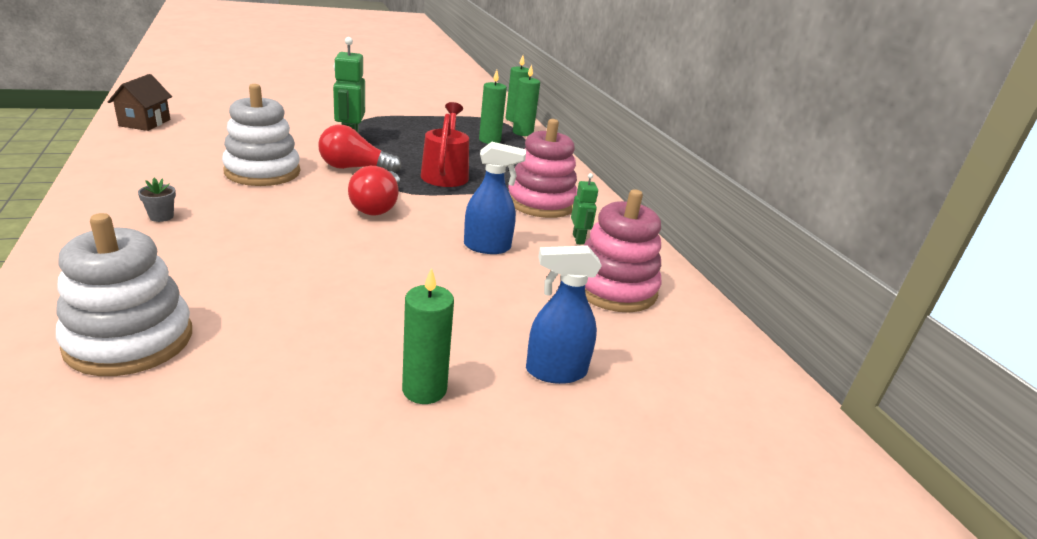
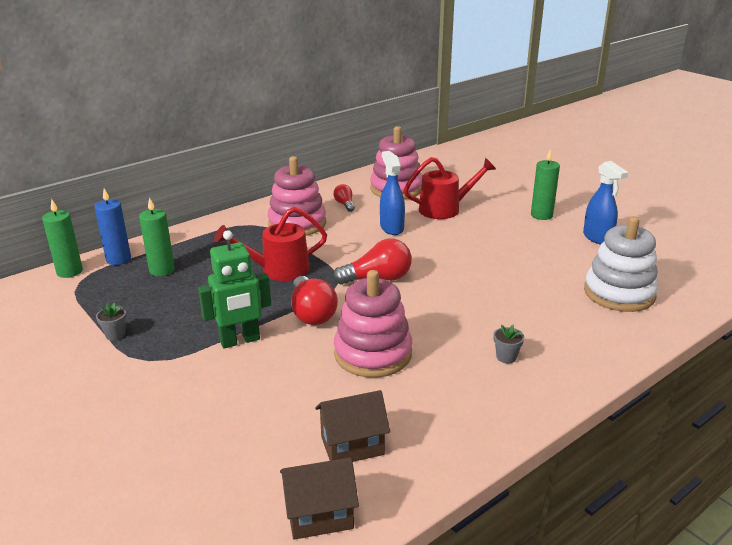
camera: 105 degrees left, 0 degrees up
(179, 141) = (352, 445): none -> brown house
(262, 172) = (373, 354): white stacking toy -> pink stacking toy
(407, 117) = (115, 335): none -> grey flower pot
(517, 303) = (445, 209): none -> red watering can
(522, 133) = (118, 259): green candle -> blue candle
(555, 371) = (490, 193): blue spray bottle -> blue spray bottle (597, 238)
(578, 239) = (344, 204): green robot -> red light bulb

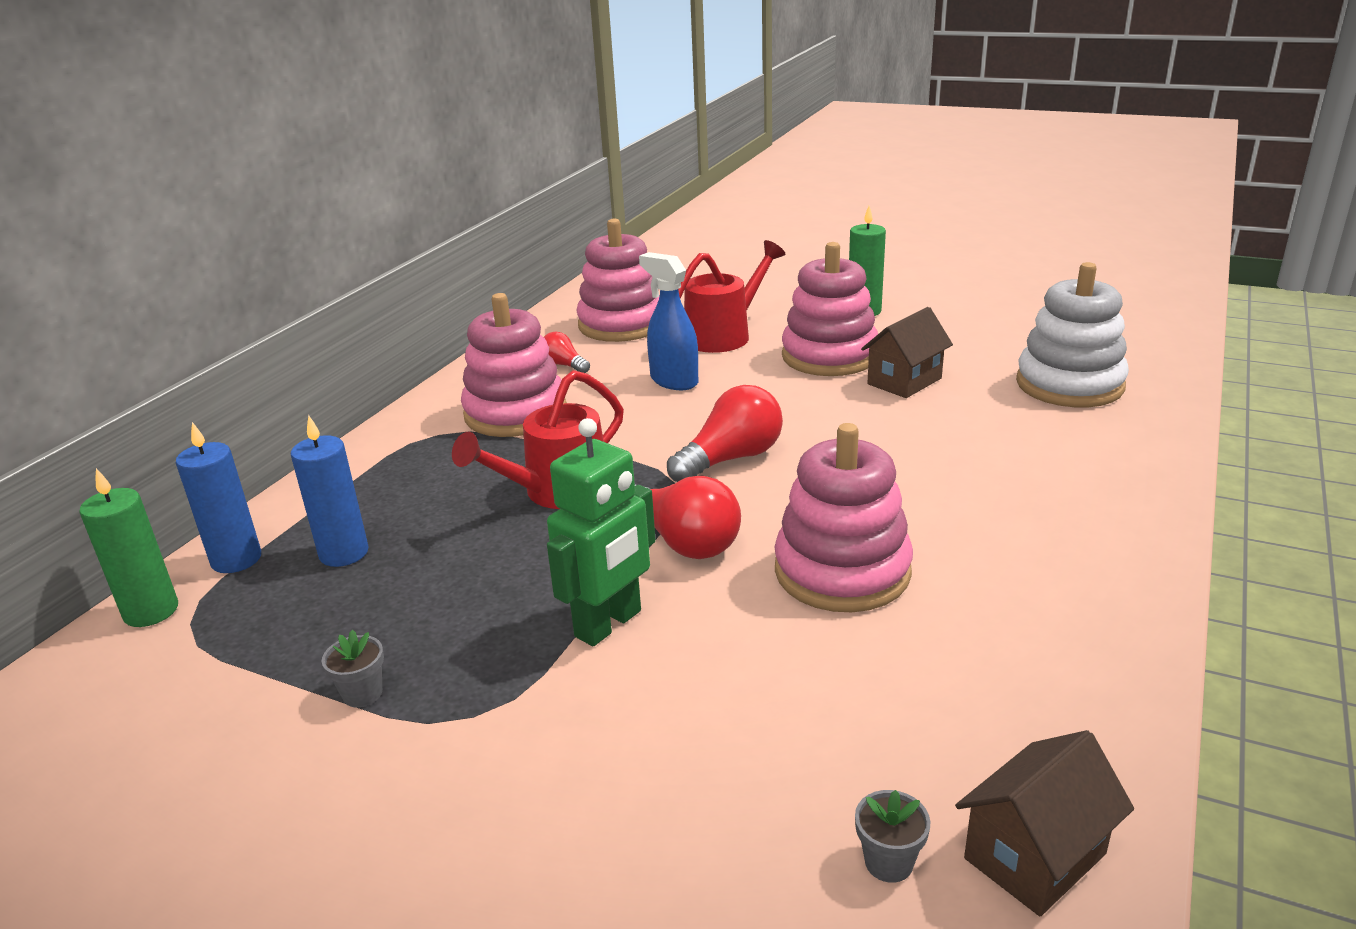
camera: 25 degrees left, 0 degrees up
(162, 270) = (344, 553): green candle -> blue candle
(352, 445) = (962, 723): brown house -> brown house (904, 381)
(491, 237) = (829, 356): none -> pink stacking toy
(506, 357) = (1028, 512): grey flower pot -> grey flower pot (888, 862)
(597, 238) = (966, 322): blue spray bottle -> none

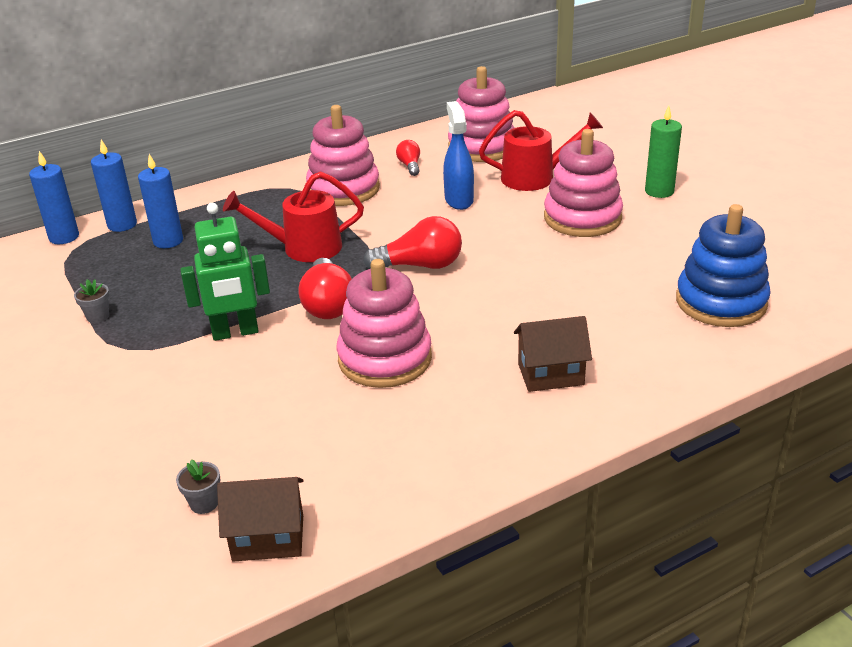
camera: 35 degrees right, 5 degrees up
(151, 611) = (64, 237): green candle -> blue candle
(904, 381) = (605, 255): brown house -> brown house (550, 374)
(1069, 384) = (721, 302): white stacking toy -> blue stacking toy

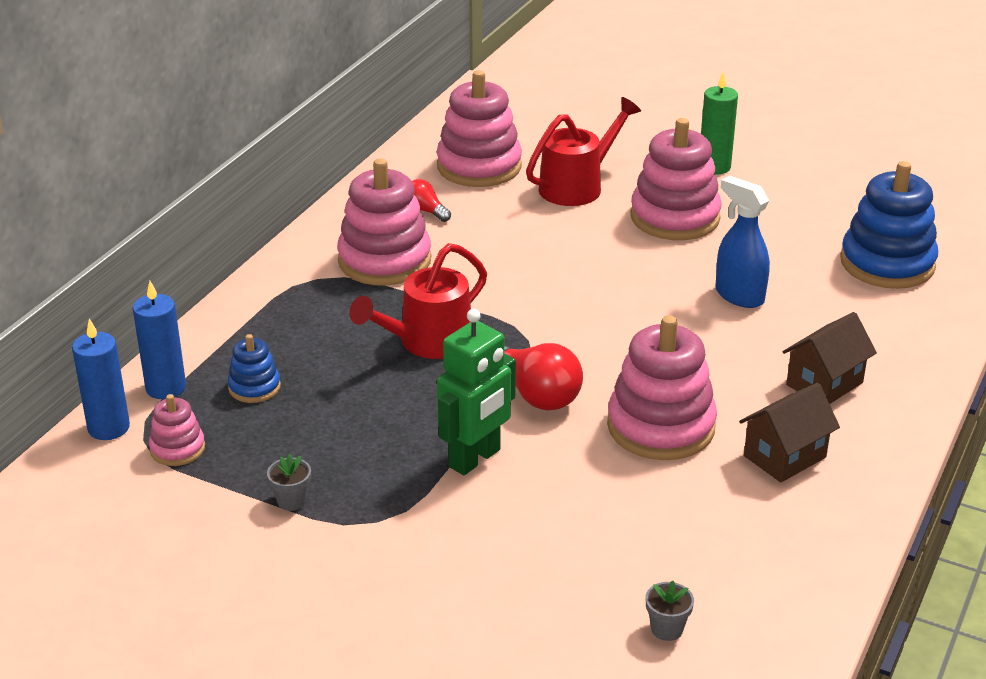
camera: 35 degrees left, 0 degrees up
(81, 262) = (177, 449): none -> pink stacking toy
(168, 241) = (254, 387): blue candle -> blue stacking toy
(268, 538) = (764, 630): brown house -> brown house (784, 456)
(420, 265) = (577, 320): red light bulb -> none
(459, 200) = (528, 235): blue spray bottle -> blue spray bottle (739, 295)

